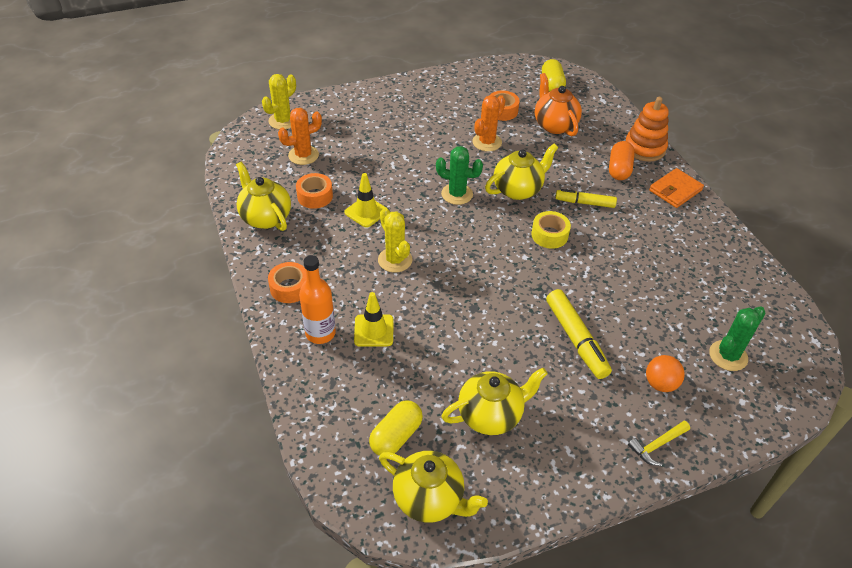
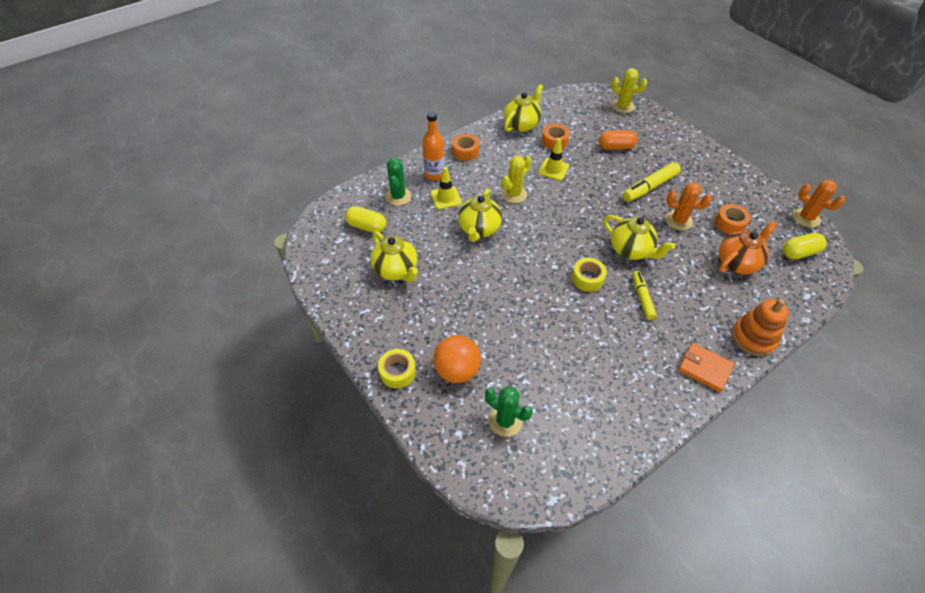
camera: 75 degrees right, 5 degrees up
(303, 155) = (593, 125): orange cactus -> orange cactus (806, 218)
(429, 499) = (326, 251): yellow teapot -> yellow teapot (479, 229)
(457, 194) = (602, 214): green cactus -> green cactus (398, 196)
(576, 339) = (482, 310): yellow marker -> yellow marker (650, 187)
(619, 169) = (706, 319): orange capsule -> orange capsule (616, 147)
(657, 445) = (397, 372): yellow hammer -> yellow tape
(660, 384) = (457, 370): orange ball -> orange ball, size x1.54

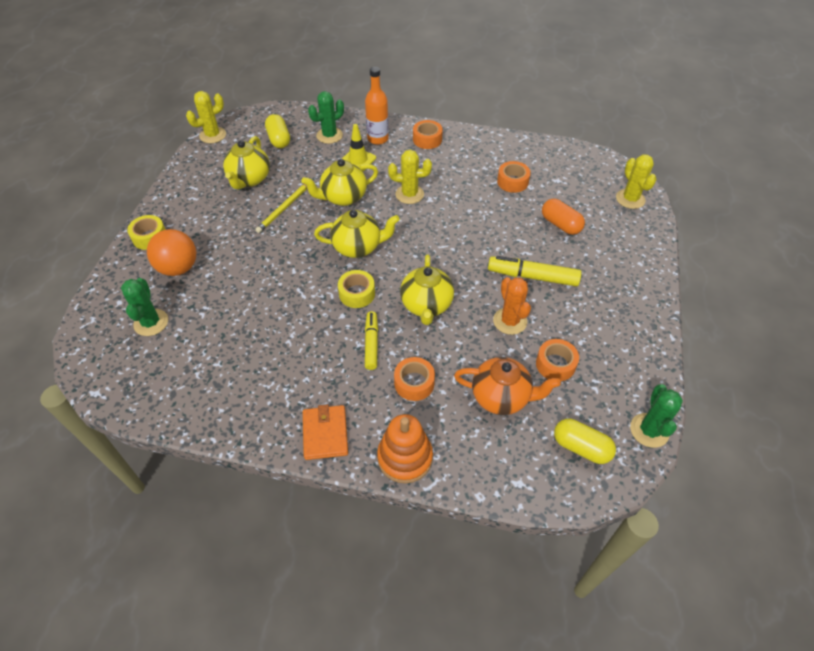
camera: 50 degrees right, 0 degrees up
(309, 263) = (213, 135): none -> yellow cactus
(455, 268) = (284, 208): none -> yellow pencil
(521, 125) = (506, 151): yellow teapot -> yellow teapot (358, 247)
(553, 169) = (473, 201): yellow traffic cone -> none
(642, 298) = (371, 343): yellow marker -> yellow marker turned 45 degrees counterclockwise
(694, 297) = (414, 383): none -> orange tape
(806, 218) = (649, 430): orange cactus -> green cactus

